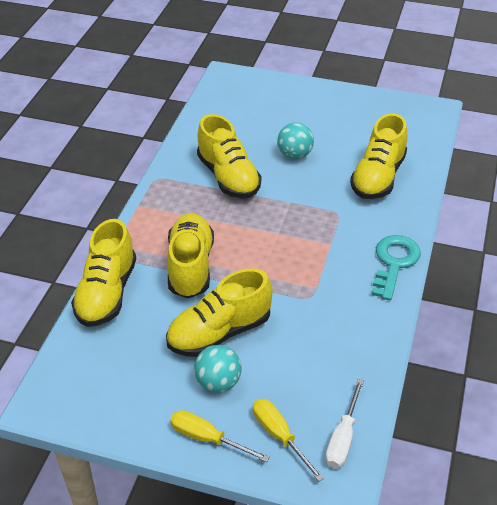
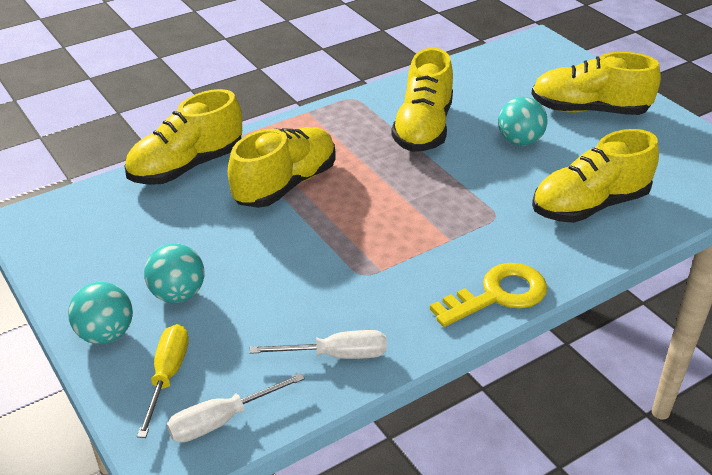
camera: 40 degrees right, 5 degrees down
(207, 439) = (106, 334): yellow screwdriver -> turquoise ball
(219, 332) = (236, 254): yellow shoe -> yellow shoe (589, 110)
(355, 356) = (336, 355): none -> white screwdriver
(394, 263) = (498, 295): turquoise key -> yellow key

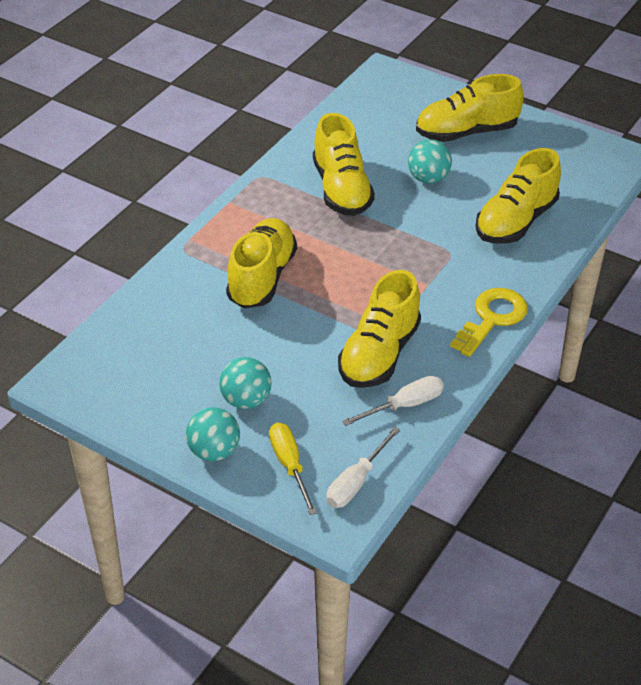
camera: 25 degrees left, 5 degrees up
(187, 166) = (162, 287): yellow shoe -> yellow shoe (379, 354)

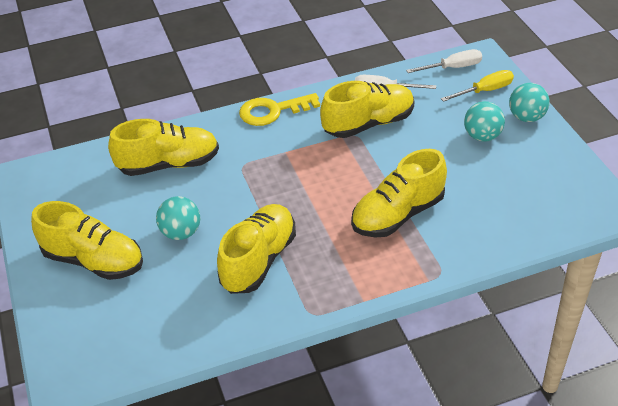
camera: 140 degrees left, 0 degrees up
(289, 465) = (484, 91): yellow screwdriver -> yellow screwdriver turned 135 degrees counterclockwise

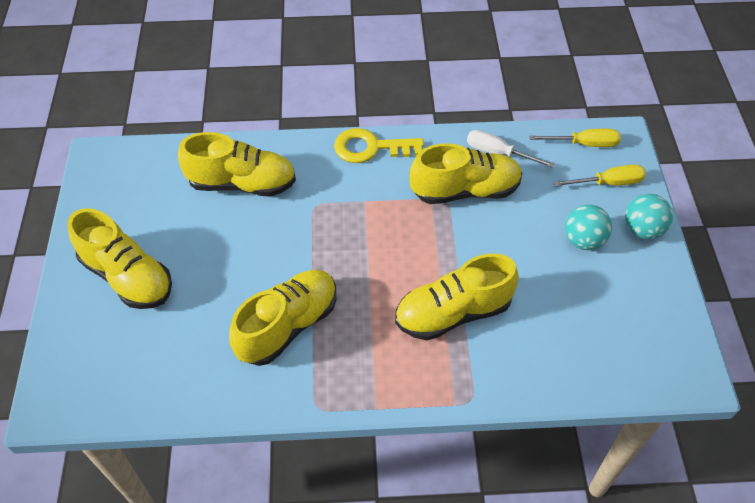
camera: 15 degrees right, 10 degrees up
(181, 233) = (223, 269): turquoise ball -> none
(452, 68) = (584, 144): white screwdriver -> yellow screwdriver

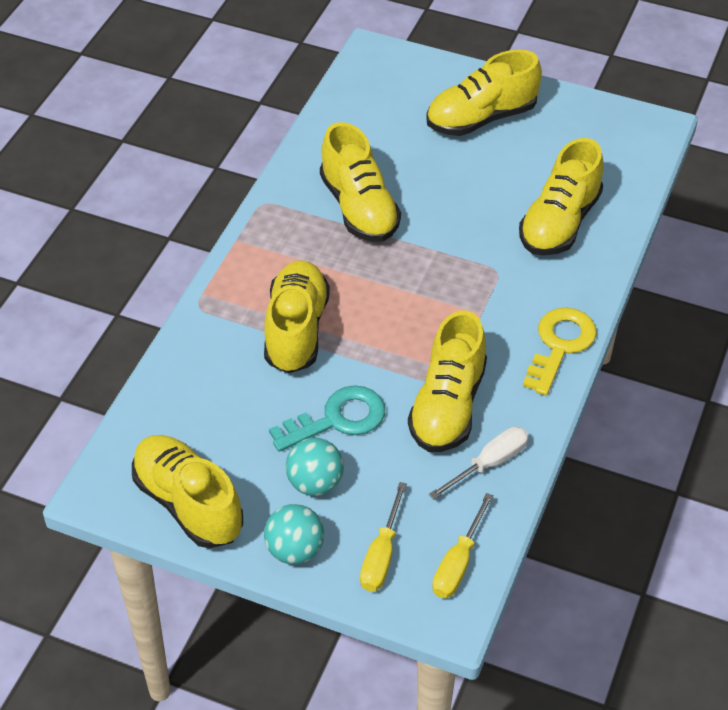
camera: 115 degrees right, 5 degrees down
(520, 250) = (337, 419): none -> turquoise key
(657, 309) = (188, 503): none -> yellow shoe

